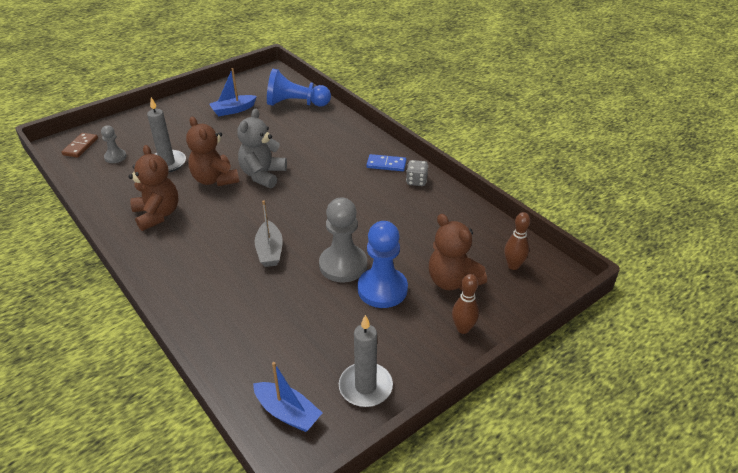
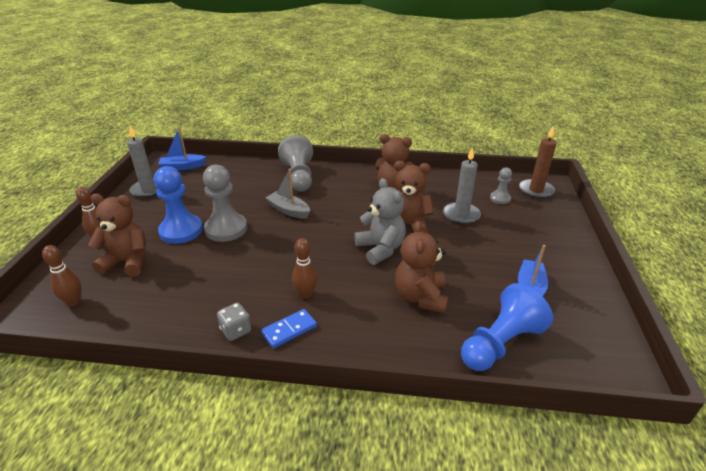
camera: 135 degrees right, 5 degrees down
(80, 146) = (536, 190): brown domino -> brown candle
(199, 289) = (298, 177): none -> grey pawn
(293, 138) = (420, 297): none -> brown teddy bear
(352, 177) = (306, 294): none -> brown bowling pin

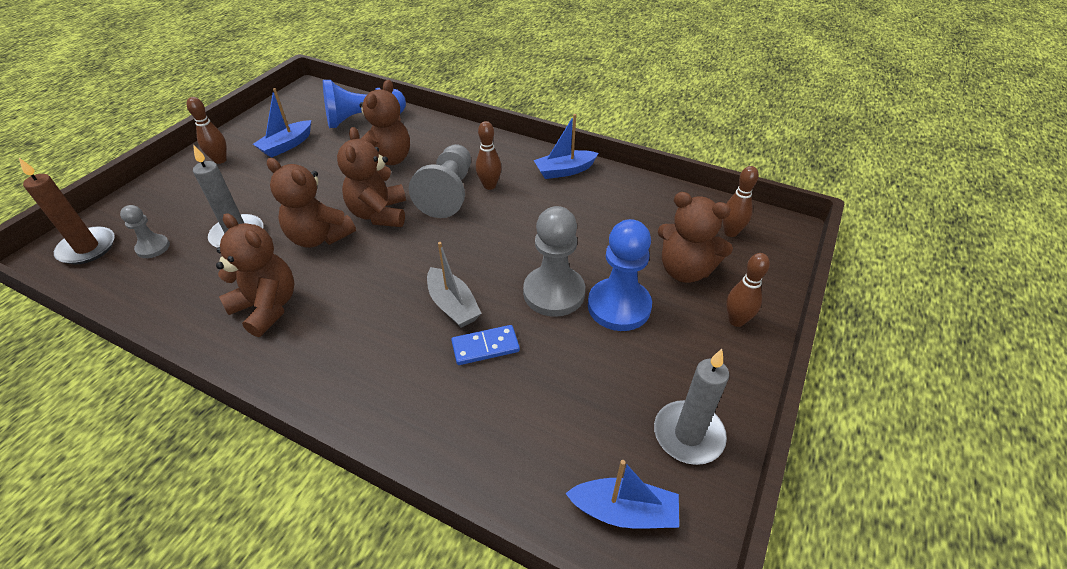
camera: 160 degrees left, 10 degrees up
(236, 330) = (564, 171): grey dice -> blue boat
(289, 330) = (518, 161): blue domino -> blue domino (485, 347)
(298, 177) = (394, 389): grey pawn -> grey pawn (448, 193)
(380, 249) = (379, 214): grey teddy bear -> brown teddy bear
(561, 260) = (220, 160): none -> brown bowling pin

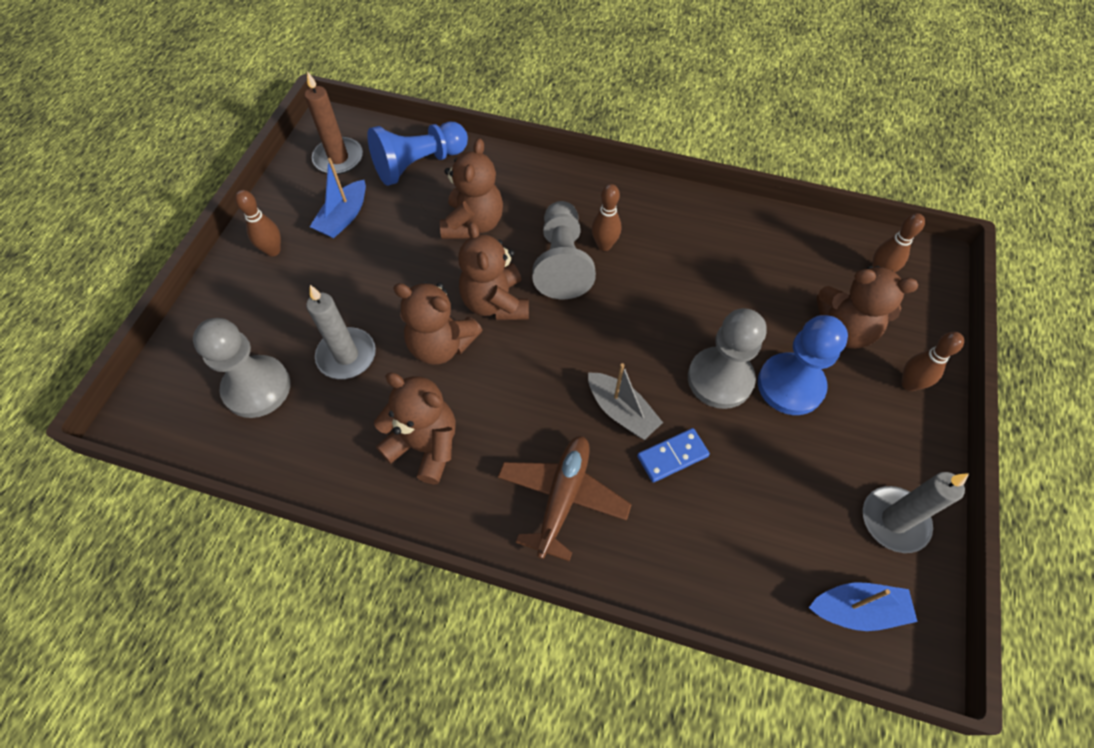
camera: 10 degrees left, 15 degrees up
(87, 248) = (180, 400): brown candle -> brown candle (338, 158)
(153, 247) = (257, 388): grey pawn -> grey pawn, size x1.88
(369, 365) = (562, 497): none -> brown plane
(564, 171) = (680, 212): blue boat -> none

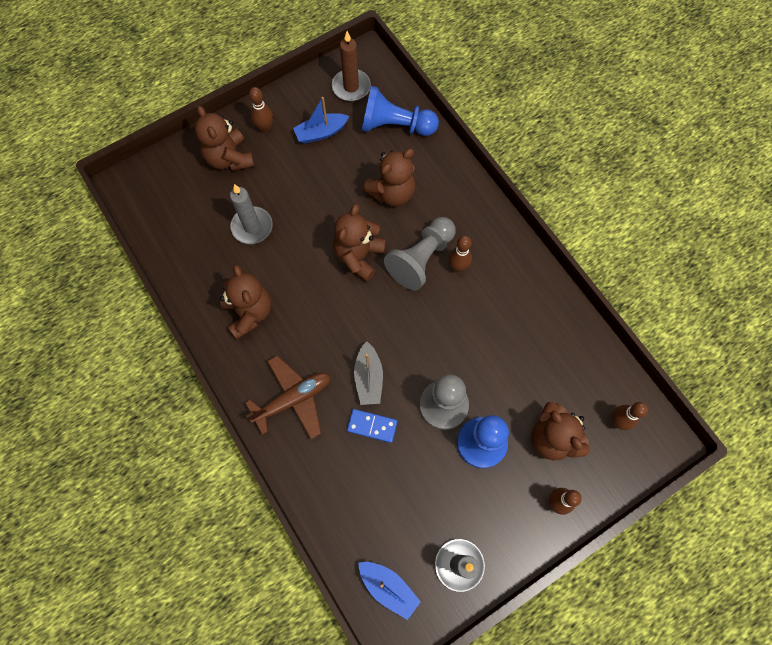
camera: 40 degrees right, 10 degrees up
(257, 388) = (193, 211): grey pawn -> none
(441, 345) = (306, 259): brown teddy bear -> brown teddy bear (229, 158)

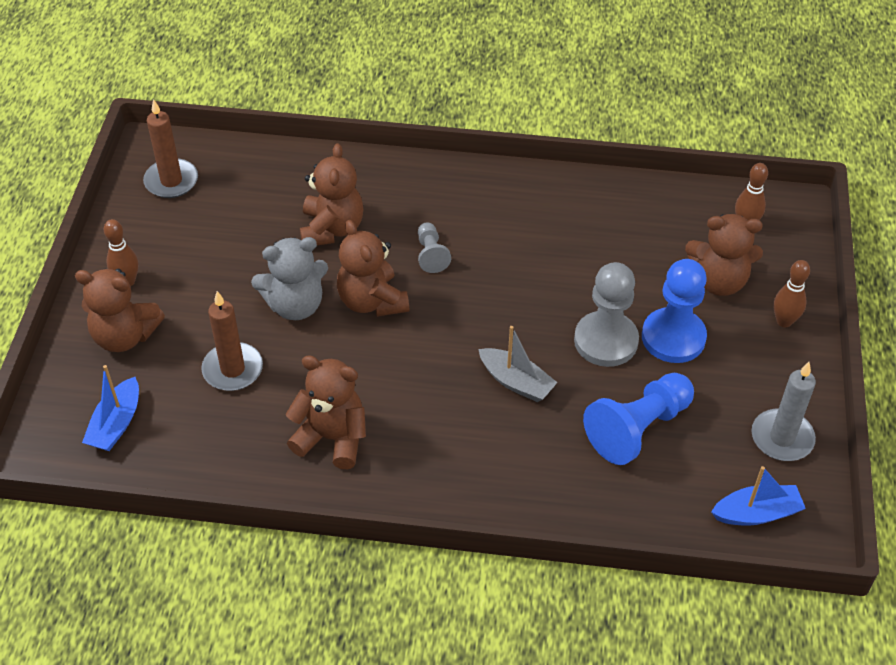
camera: 50 degrees left, 20 degrees down
(252, 227) = (233, 369): grey candle -> brown candle
(293, 399) = (474, 463): brown plane -> none
(321, 133) = (193, 239): blue boat -> blue boat (116, 424)
(321, 220) = (295, 305): none -> grey teddy bear
(372, 426) = (571, 413): blue domino -> none
(395, 125) = (260, 177): blue pawn -> blue pawn (638, 428)
(421, 259) = (431, 254): grey pawn -> grey pawn, size x0.53
(458, 267) = (470, 233): brown bowling pin -> none

